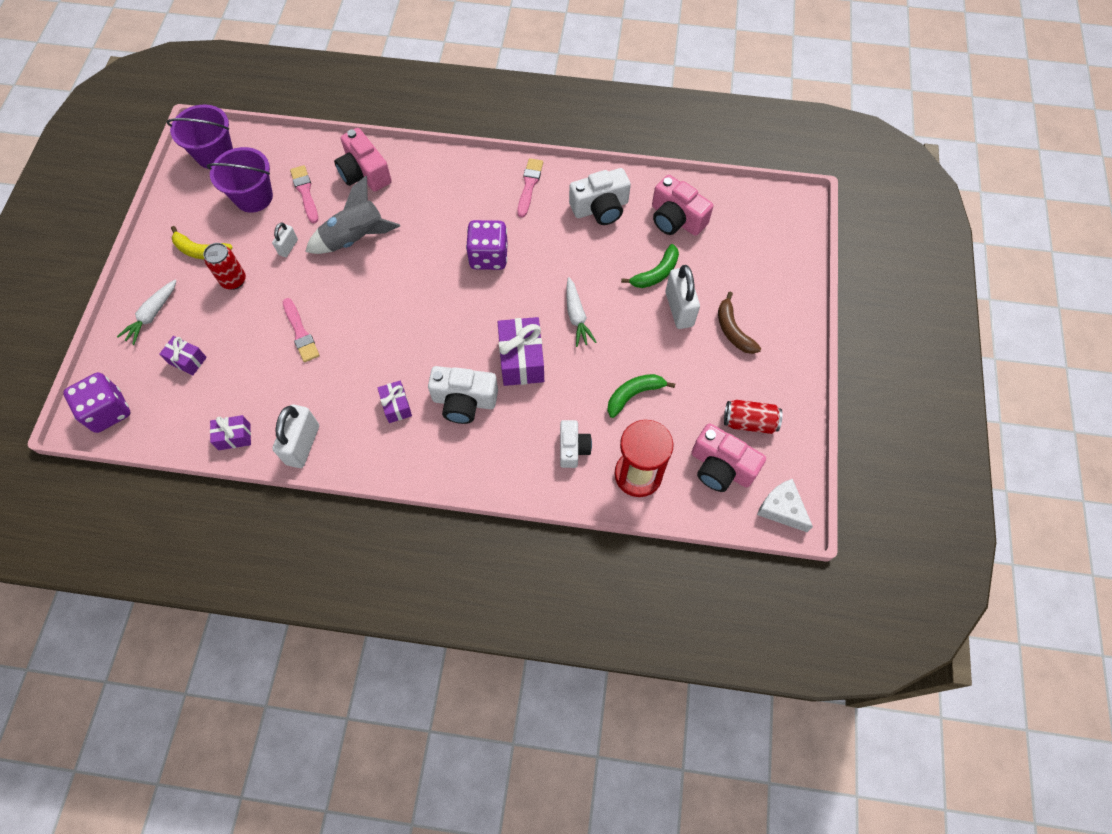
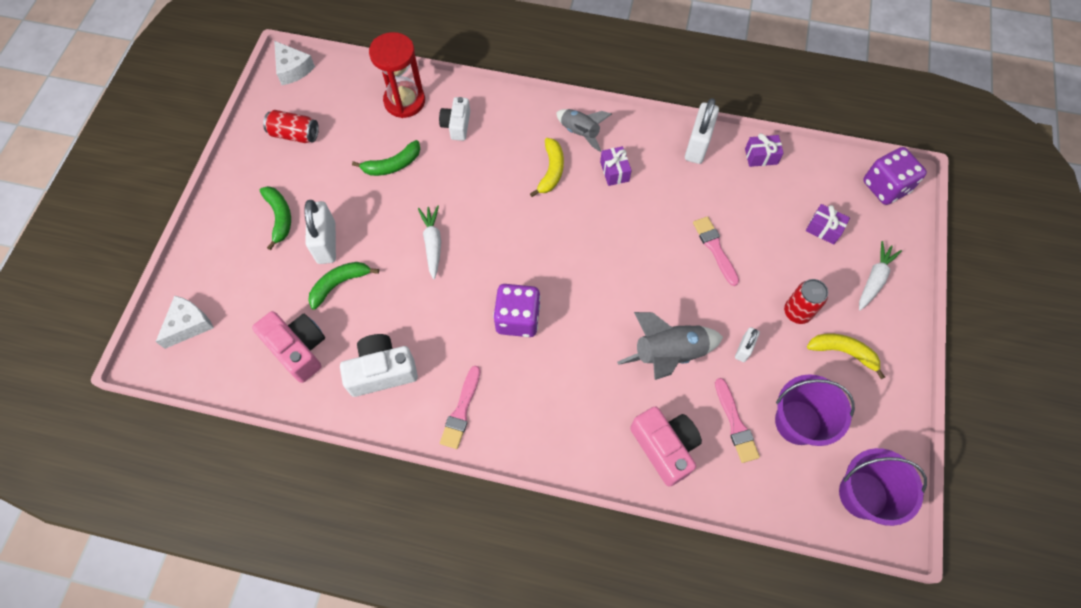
camera: 175 degrees left, 0 degrees up
(433, 450) = (580, 133): none -> grey rocket
(464, 401) = (551, 171): white camera -> yellow banana
(521, 360) = (493, 204): purple gift -> none
(721, 467) = (332, 102): pink camera -> none
(733, 330) = (280, 217): brown banana -> green banana
(778, 230) = (189, 325): none -> white cheese

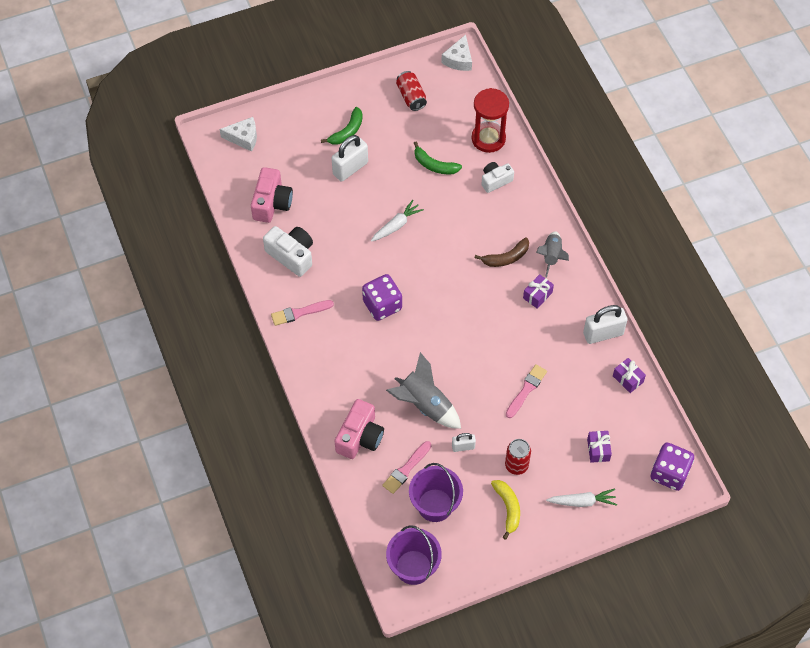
camera: 55 degrees right, 5 degrees down
(339, 284) = (329, 194): green banana -> none
(551, 171) = (506, 258): yellow banana -> brown banana

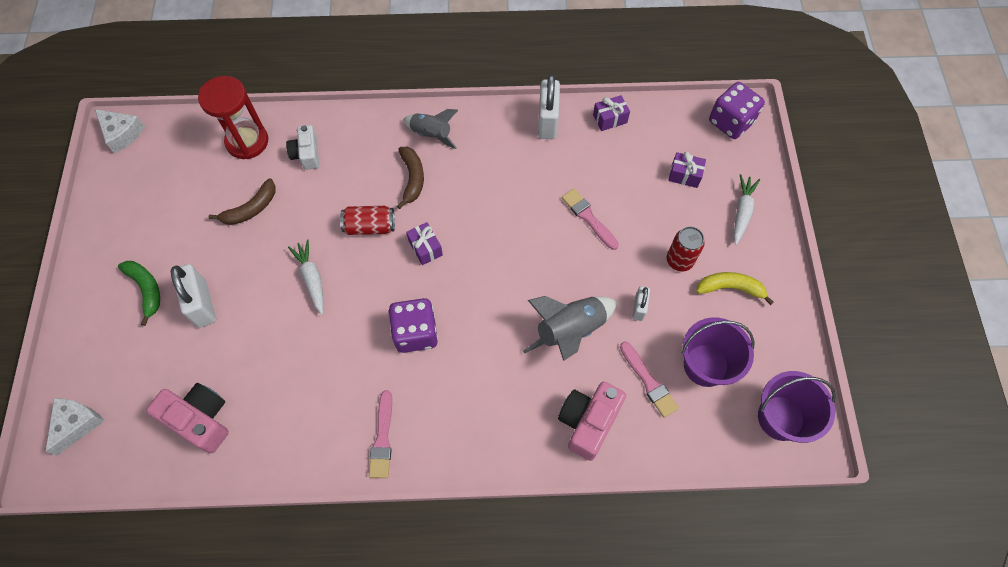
camera: 70 degrees left, 5 degrees up
(291, 255) = (292, 420): white camera -> none
(360, 437) = (588, 422): pink camera -> pink camera turned 105 degrees counterclockwise
(411, 97) = (141, 200): red can -> red can (370, 226)
(434, 165) = (251, 209): green banana -> brown banana
(537, 295) = (474, 165): purple gift -> purple gift (425, 248)

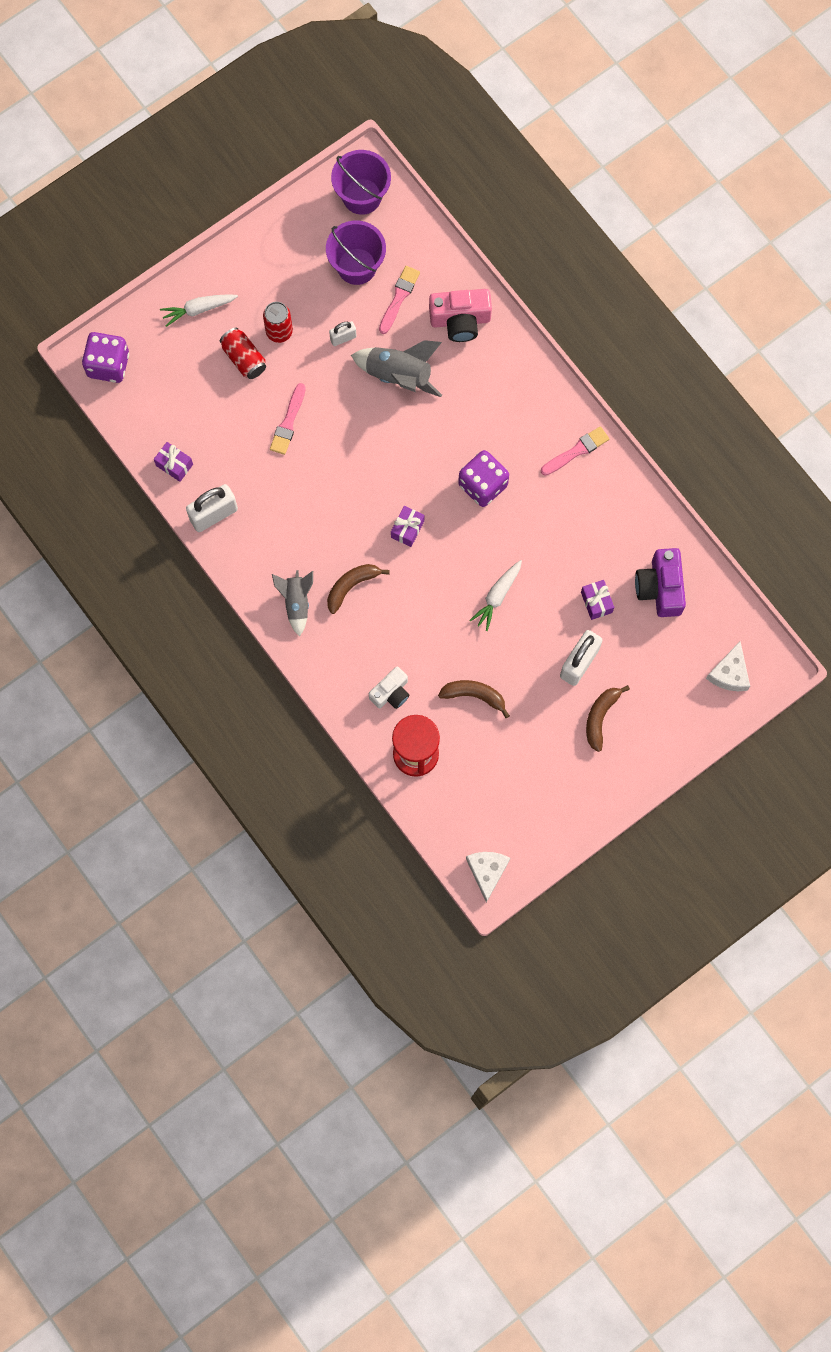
camera: 125 degrees left, 10 degrees up
(77, 424) = (729, 673): white cheese -> white cheese turned 60 degrees counterclockwise
(146, 289) = (600, 717): green banana -> brown banana
(200, 420) = (660, 588): pink camera -> purple camera
(370, 226) = (420, 587): red can -> red can (244, 358)
(684, 175) = (192, 372): purple gift -> purple gift (596, 602)
(730, 288) = (277, 282): yellow banana -> none

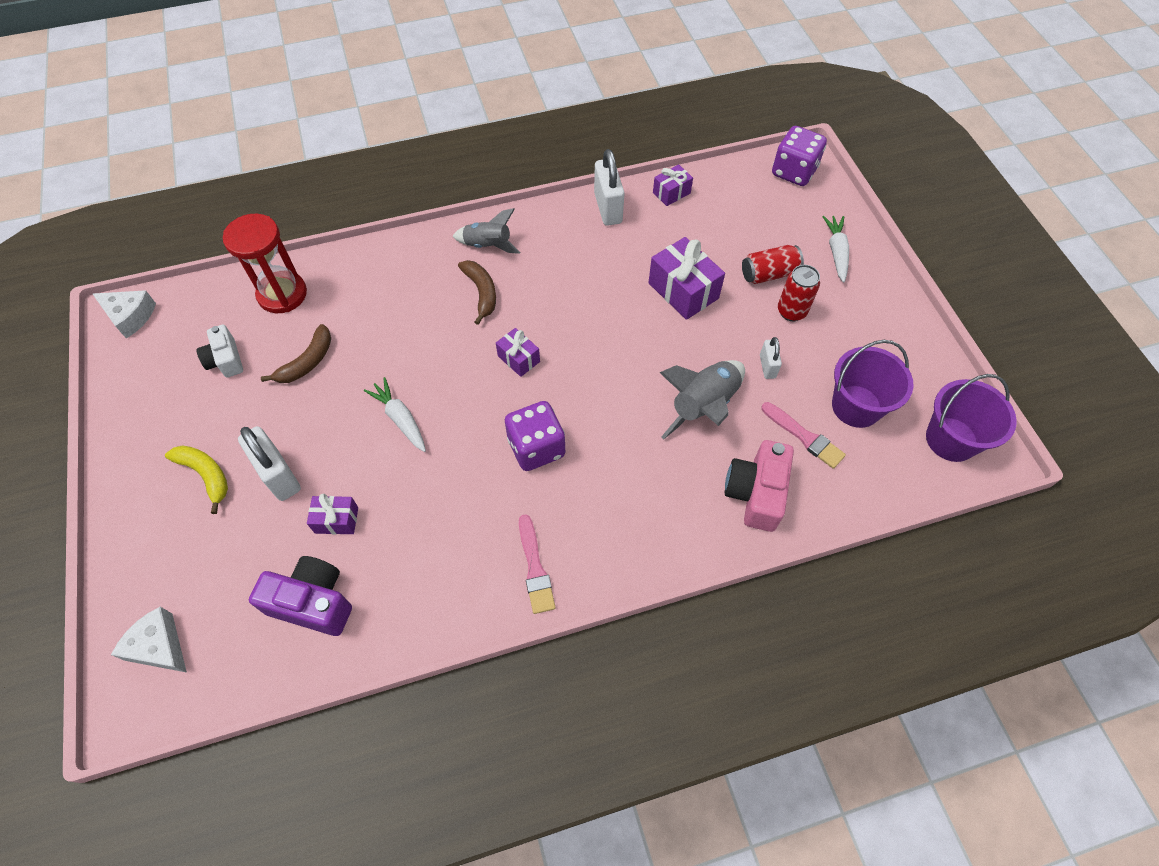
camera: 110 degrees right, 15 degrees down
(288, 422) = (683, 291): pink brush -> purple gift
(391, 693) = (355, 293): white camera -> white camera (225, 360)
(600, 717) = (206, 475): brown banana -> yellow banana

